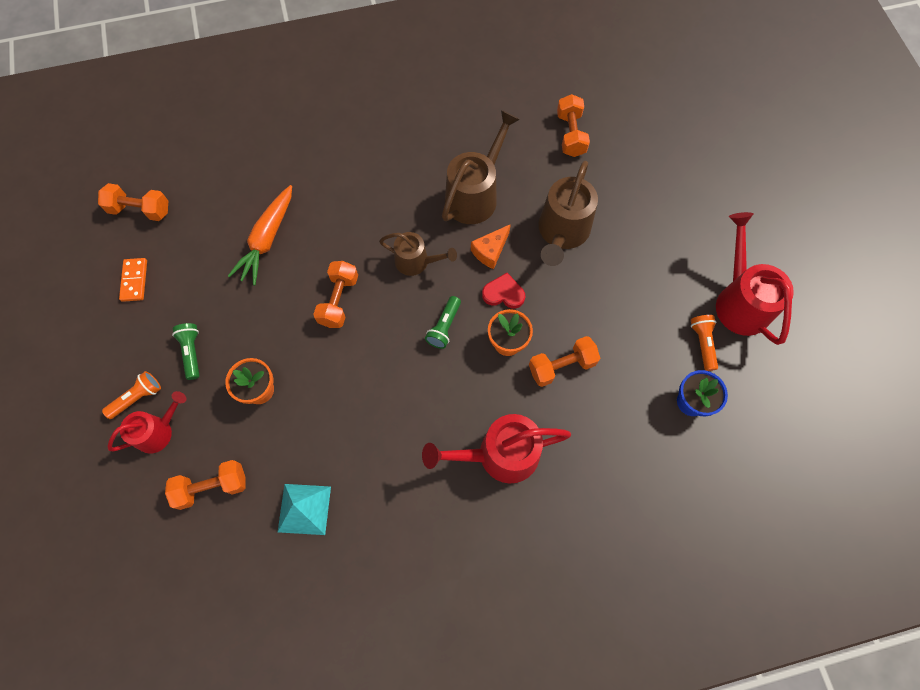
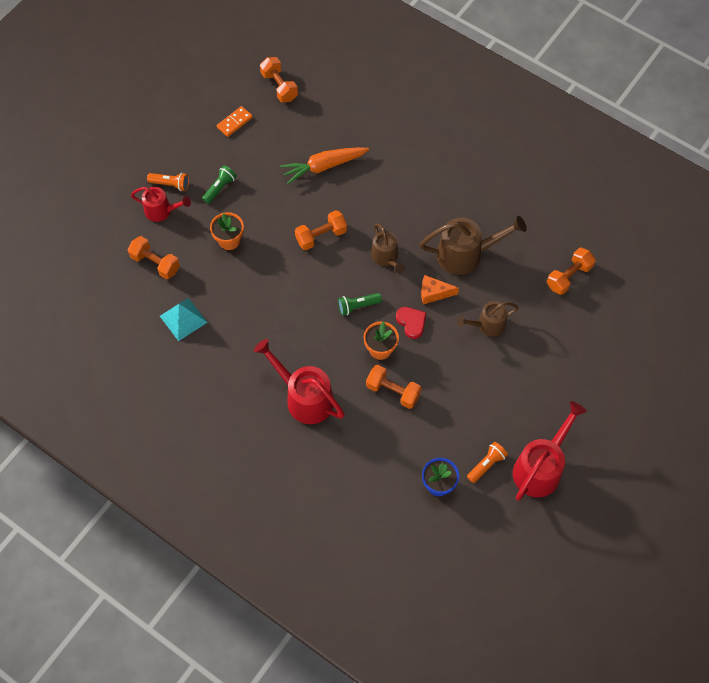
camera: 50 degrees right, 5 degrees down
(562, 233) = (487, 325): brown watering can -> brown watering can, size x0.62

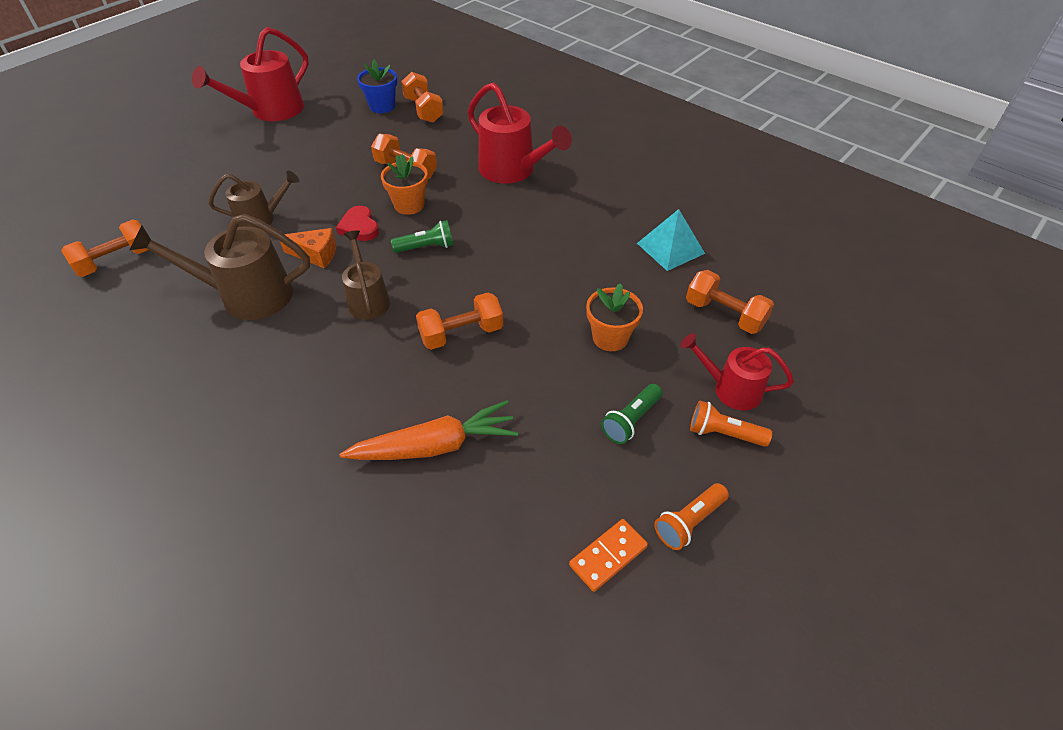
camera: 175 degrees left, 15 degrees down
(279, 86) = (503, 647): orange dumbbell -> orange dumbbell (424, 110)
(486, 464) = (326, 115): orange flashlight -> orange flashlight (689, 522)

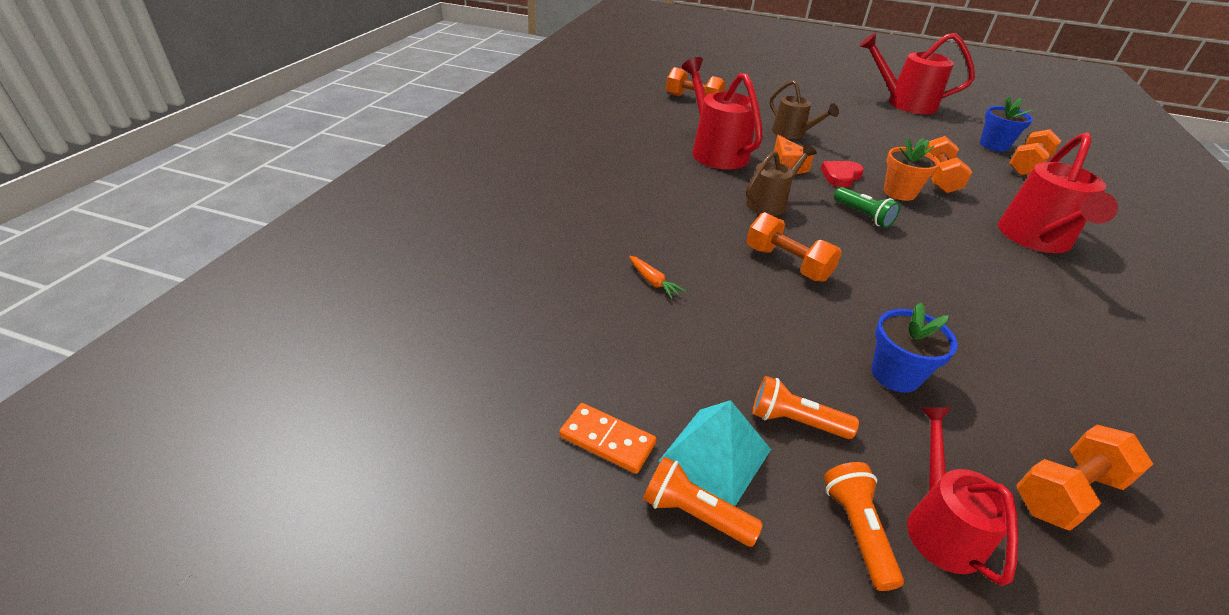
camera: 65 degrees right, 10 degrees down
(246, 296) = (715, 151): brown watering can -> red watering can
(434, 446) = (653, 282): orange carrot -> orange carrot, size x0.45
(610, 337) = (895, 375): orange flower pot -> blue flower pot
(631, 420) = (795, 421): green flashlight -> orange flashlight
(670, 248) = (1108, 402): turquoise pyramid -> turquoise pyramid (715, 455)
(724, 314) = (1066, 492): orange dumbbell -> orange dumbbell turned 45 degrees clockwise

